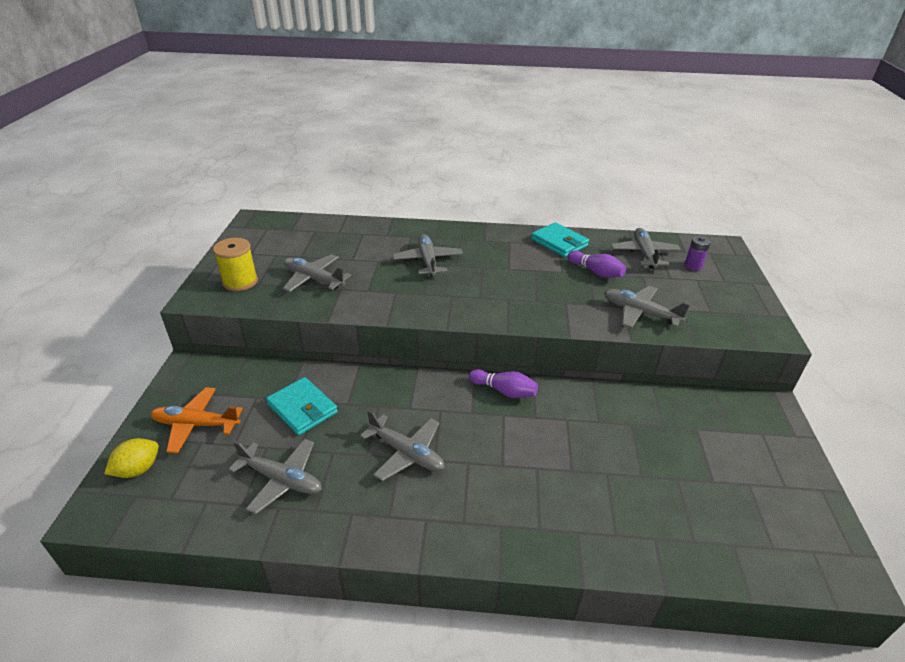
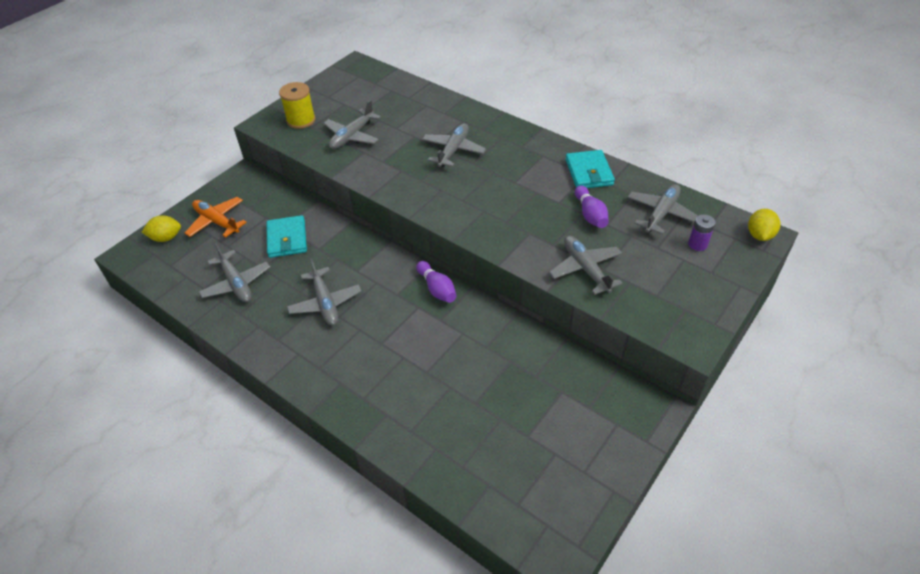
camera: 35 degrees right, 10 degrees up
(313, 279) = (352, 136): grey plane -> grey plane turned 120 degrees counterclockwise
(722, 246) = (759, 235): none -> yellow lemon

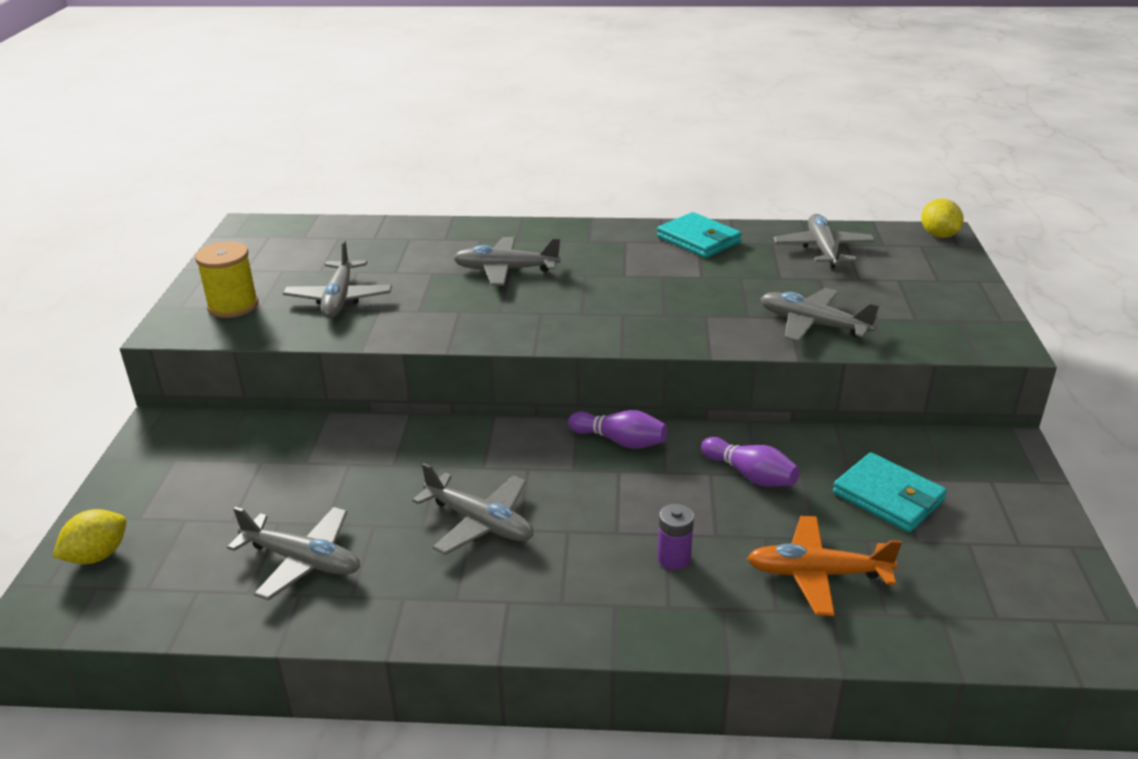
camera: 35 degrees left, 15 degrees down
(216, 222) = (176, 498): orange plane -> orange plane (817, 574)
(287, 239) = (328, 473): turquoise wallet -> turquoise wallet (888, 497)
(453, 150) = (505, 270): grey plane -> grey plane turned 75 degrees counterclockwise
(590, 214) = (751, 275): purple bowling pin -> purple bowling pin (750, 475)
(697, 244) = (893, 262): purple battery -> purple battery (674, 558)

